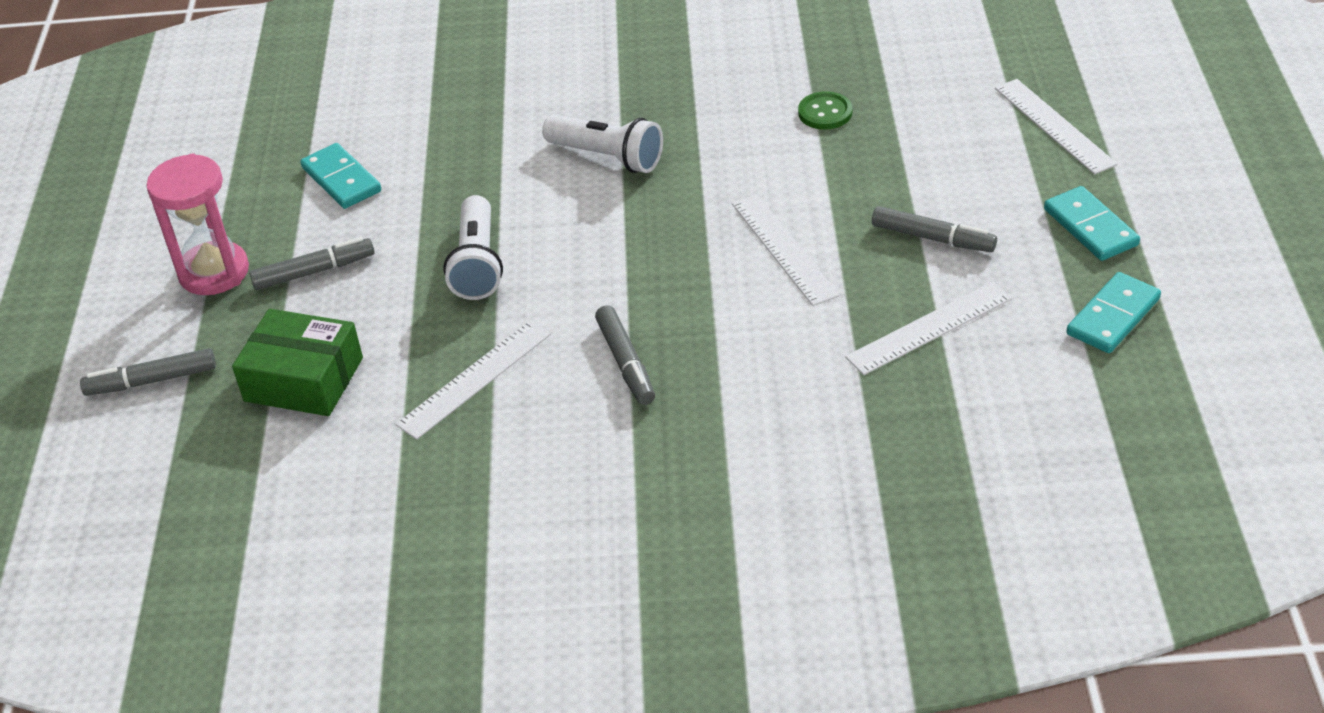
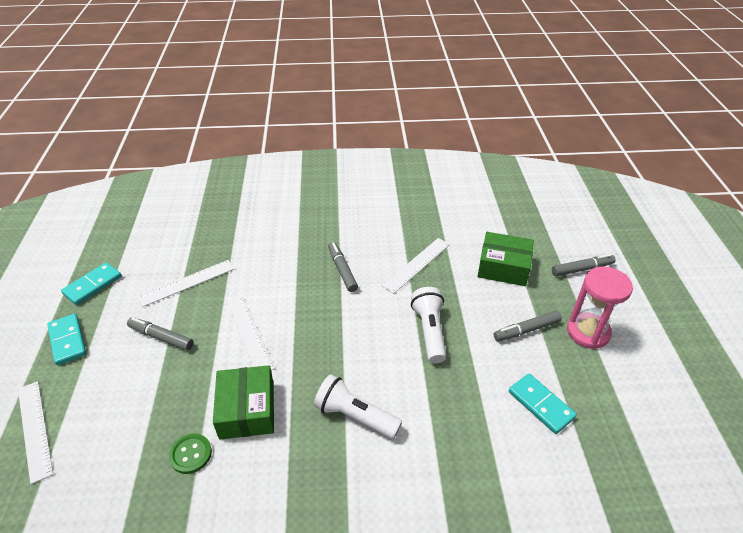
camera: 175 degrees right, 0 degrees up
(762, 157) = (247, 410): none -> green box

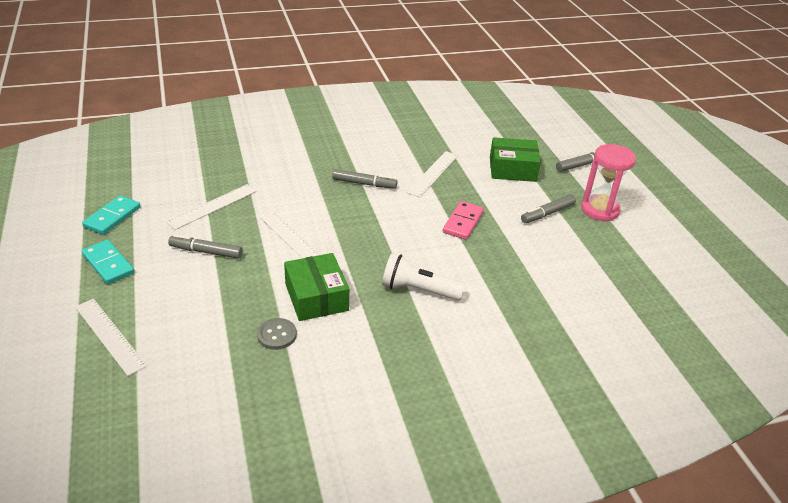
camera: 15 degrees left, 5 degrees down
(191, 454) = (277, 335): green button -> grey button
(342, 270) = (364, 184): grey marker -> grey marker turned 135 degrees clockwise
(429, 331) = (463, 222): white flashlight -> pink domino
(541, 404) = (576, 264): turquoise domino -> none

